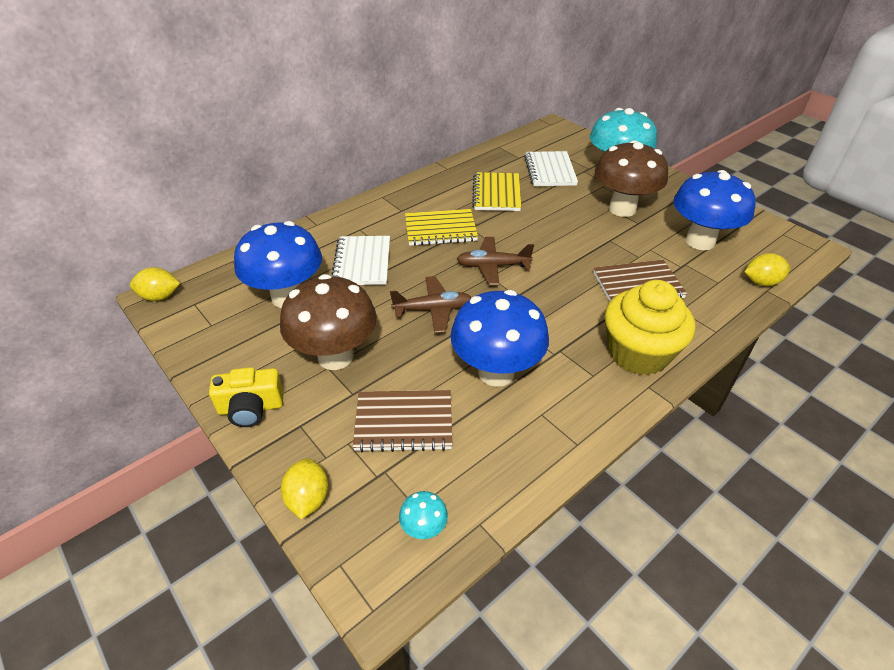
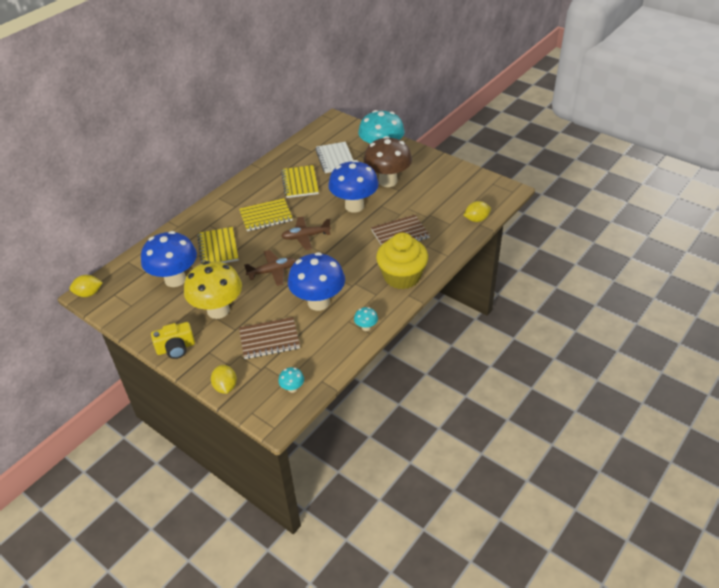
camera: 10 degrees left, 0 degrees up
(335, 356) = (218, 310): brown mushroom -> yellow mushroom
(362, 262) = (218, 248): white notebook -> yellow notebook
(571, 432) = (366, 327): none -> turquoise mushroom
(700, 241) = (439, 197): blue mushroom -> blue mushroom (354, 206)

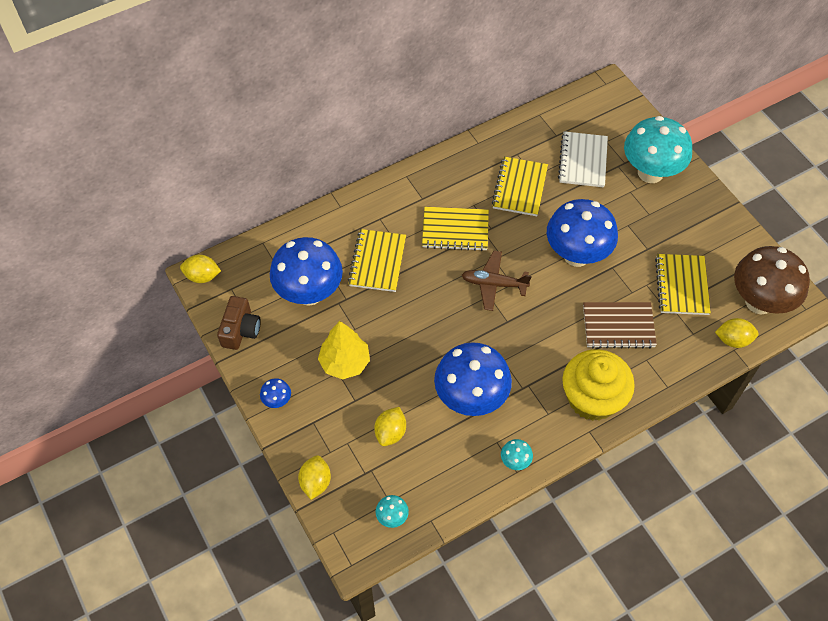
camera: 20 degrees right, 15 degrees up
(131, 315) = (240, 330): none -> brown camera
(176, 348) = (277, 401): yellow camera -> blue mushroom
(218, 310) = (345, 362): yellow mushroom -> yellow tree
(269, 339) = (390, 432): brown notebook -> yellow lemon
(272, 271) = (431, 326): brown plane -> none
(388, 181) = (638, 227): brown mushroom -> brown mushroom (759, 302)
(430, 202) = (681, 286): none -> yellow notebook

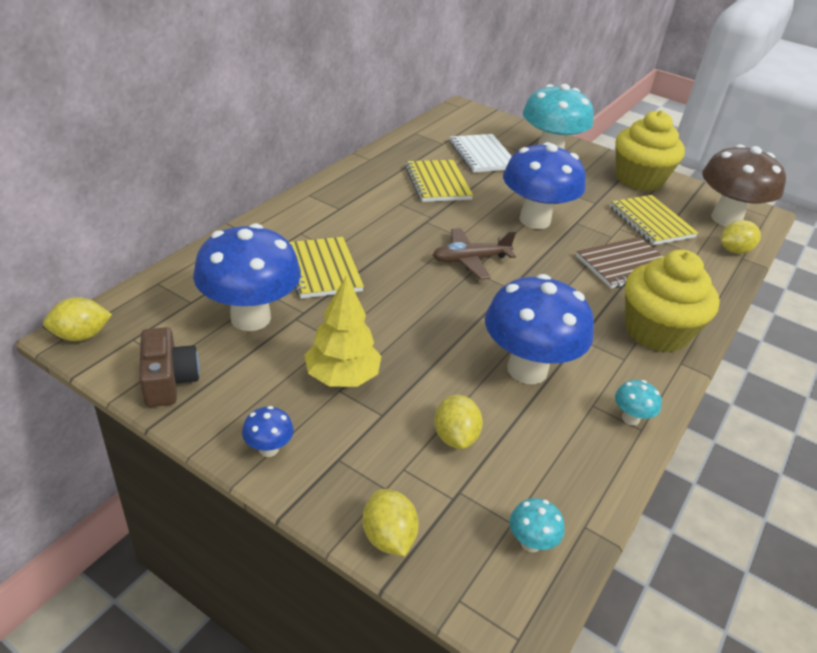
camera: 30 degrees left, 20 degrees down
(455, 230) = (394, 226): yellow notebook -> none
(714, 229) = (639, 179): none -> yellow cupcake

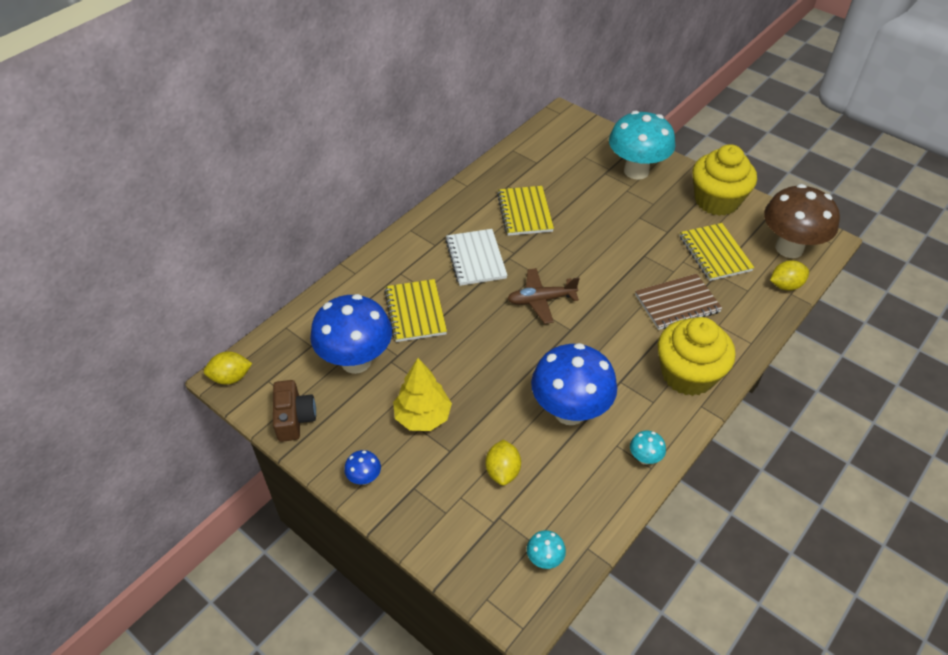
camera: 10 degrees right, 10 degrees up
(388, 537) = (443, 550): yellow lemon -> none
(482, 155) = (571, 176): white notebook -> white notebook (475, 259)
(534, 220) = (606, 254): blue mushroom -> none

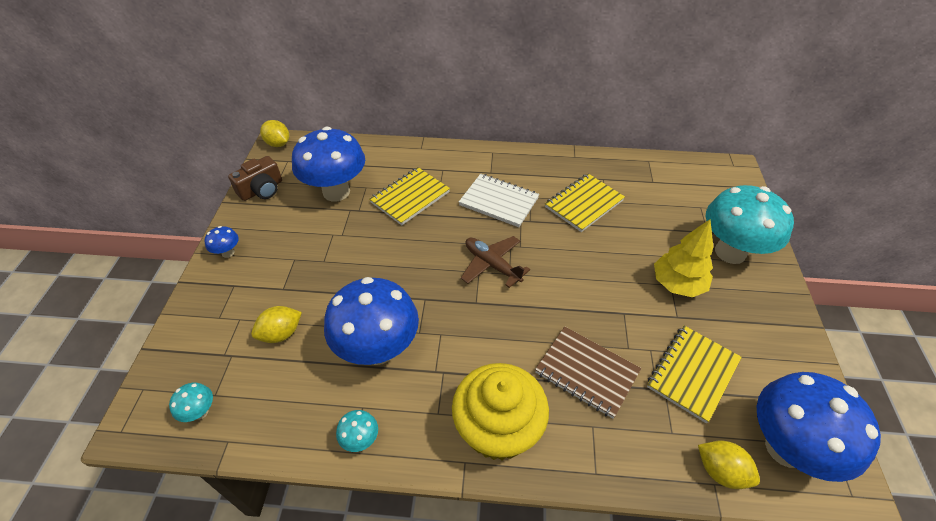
camera: 55 degrees right, 0 degrees up
(423, 417) = (307, 255): yellow tree -> yellow tree (677, 284)
(475, 259) = (499, 202): white notebook -> white notebook turned 75 degrees clockwise
(716, 201) = (773, 338): yellow cupcake -> none
(789, 248) = (785, 448): brown mushroom -> blue mushroom

